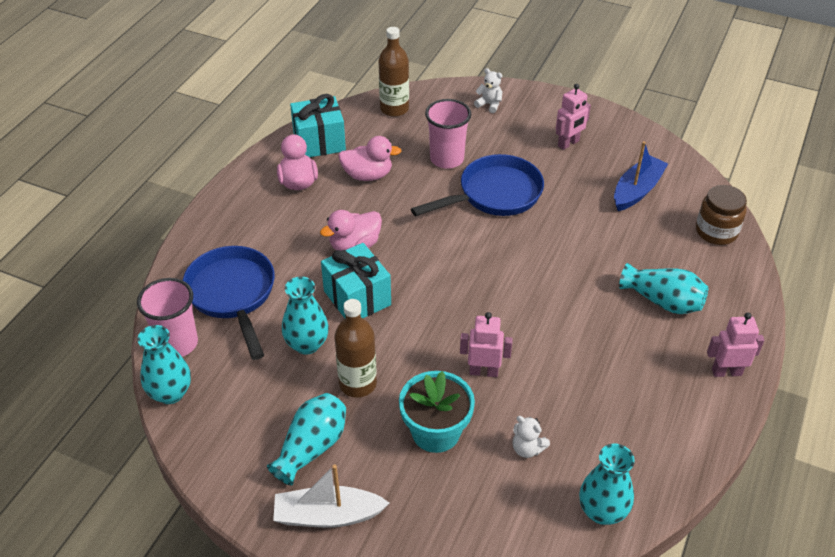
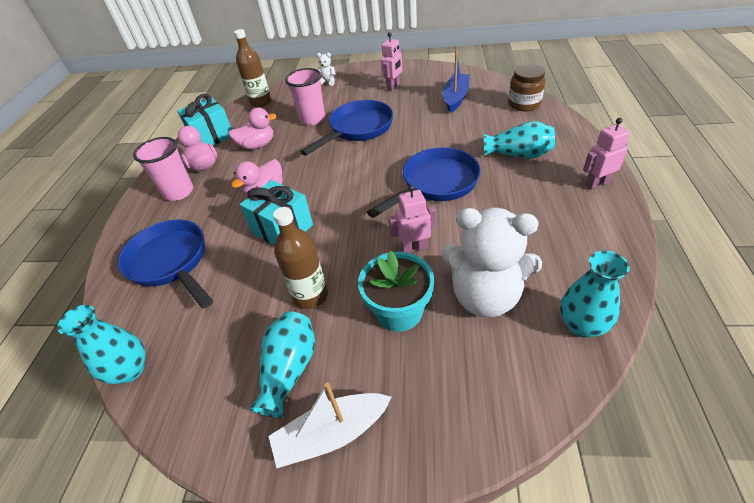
camera: 15 degrees left, 0 degrees up
(177, 344) = (128, 321): pink cup -> pink cup (179, 192)
(307, 344) = (252, 279): turquoise vase -> none
(527, 449) = (485, 296): white teddy bear -> white teddy bear, size x2.47
(546, 304) = (435, 184): none -> blue pan

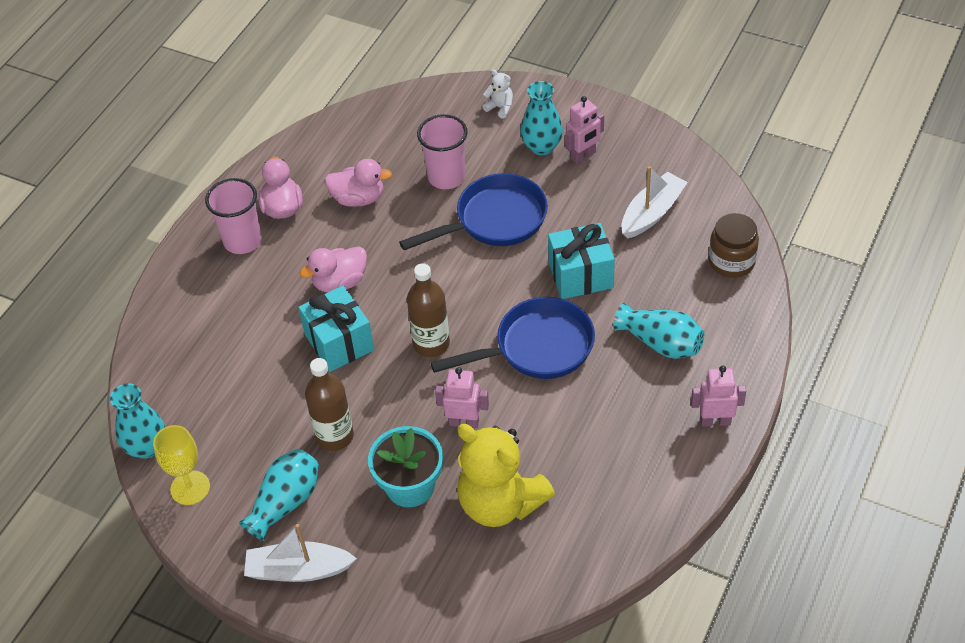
camera: 20 degrees right, 5 degrees up
(171, 262) = (210, 340): blue pan -> none
(186, 393) = (190, 488): none -> yellow goblet
(211, 136) = (307, 158): turquoise gift -> turquoise gift (580, 275)
(261, 102) = (393, 115): brown bottle -> brown bottle (431, 344)
(455, 98) = (652, 213): blue boat -> white boat
(485, 296) = (500, 503): white teddy bear -> yellow teddy bear
(581, 325) = (567, 566): turquoise vase -> turquoise vase (542, 147)

